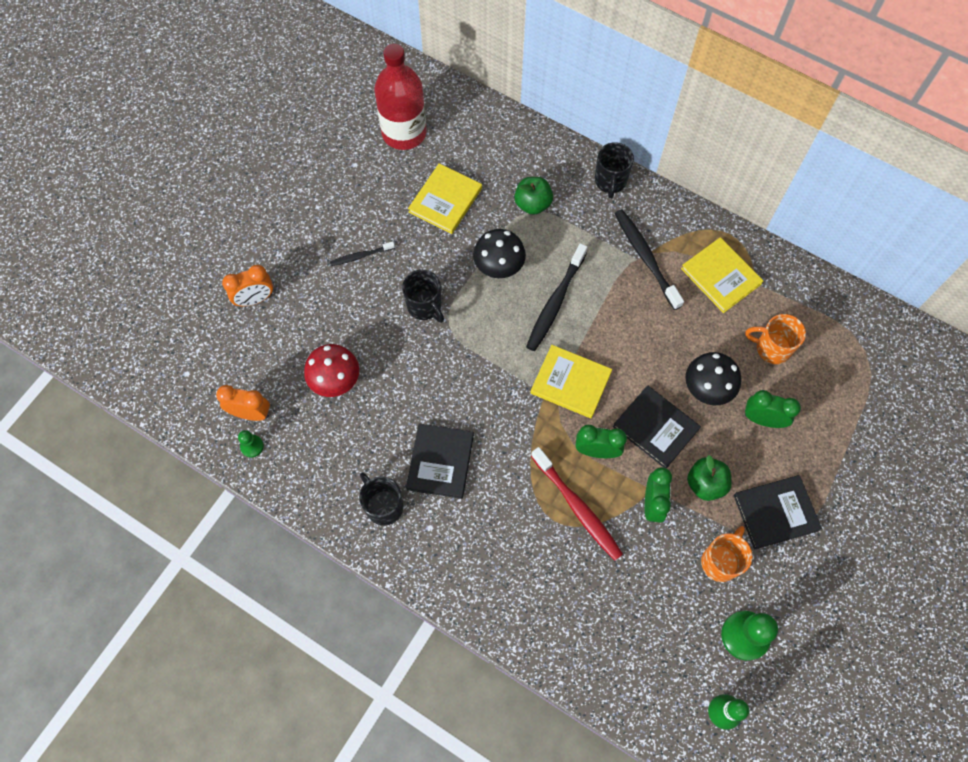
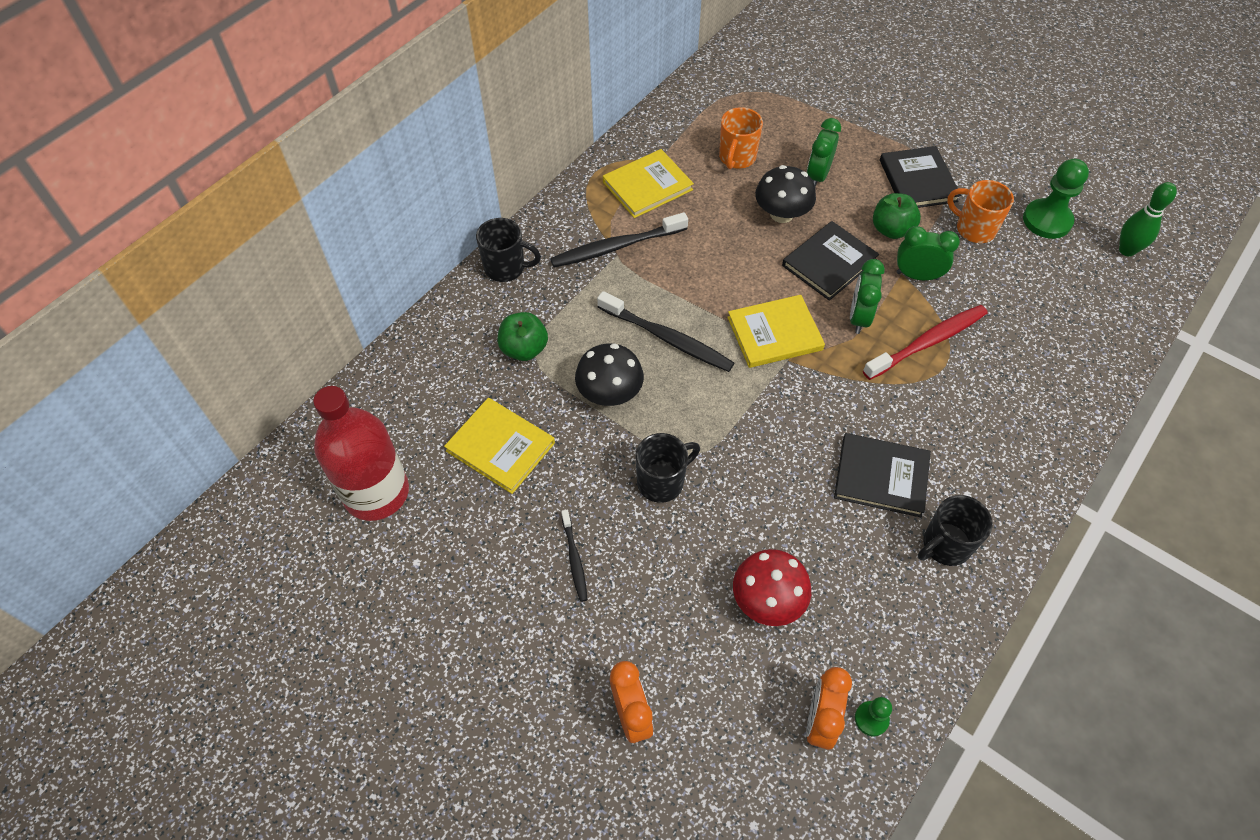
camera: 85 degrees left, 10 degrees down
(570, 383) = (774, 333): yellow book -> yellow book turned 45 degrees clockwise

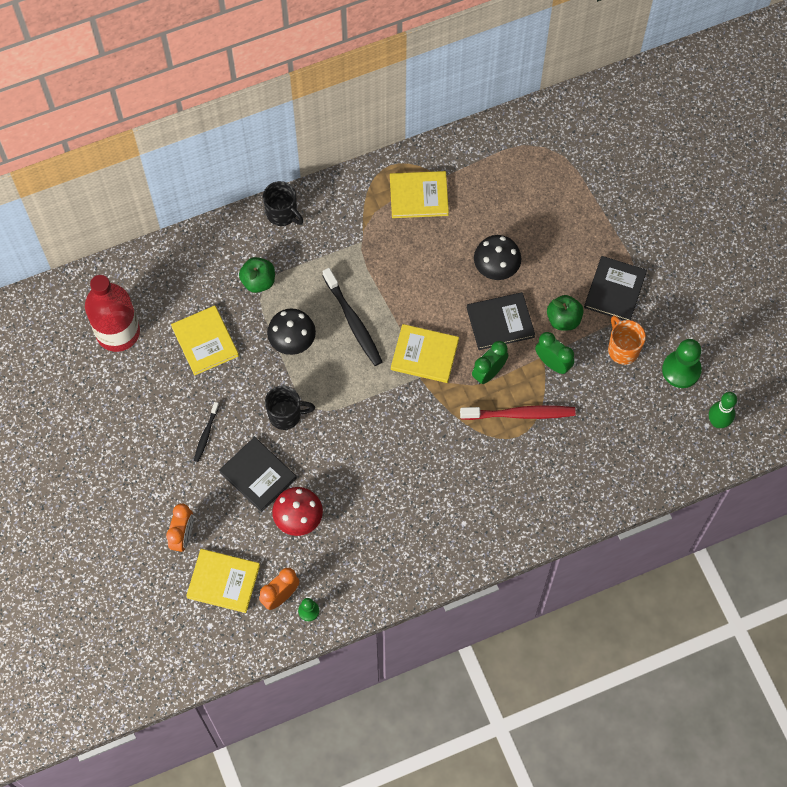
camera: 30 degrees right, 10 degrees up
(617, 247) = (365, 235): black toothbrush -> none
(729, 747) = (223, 581): none -> yellow book
(737, 158) = (498, 204): orange mug -> none
(817, 176) = (545, 249): green clock -> none
(881, 476) = (419, 484): black book -> black book (258, 475)
(945, 545) = (424, 545): black mug -> none

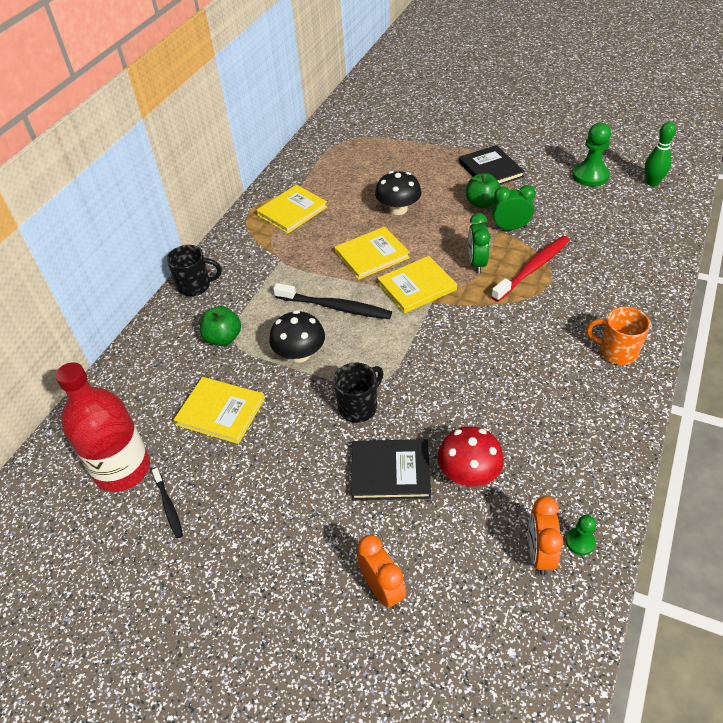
camera: 40 degrees left, 20 degrees down
(206, 434) = (302, 480): black toothbrush -> black toothbrush (168, 506)
(223, 581) = (471, 593): yellow book -> yellow book (372, 255)
(500, 322) = (443, 233): black book -> none
(622, 349) = (541, 191): orange mug -> orange mug (617, 352)

